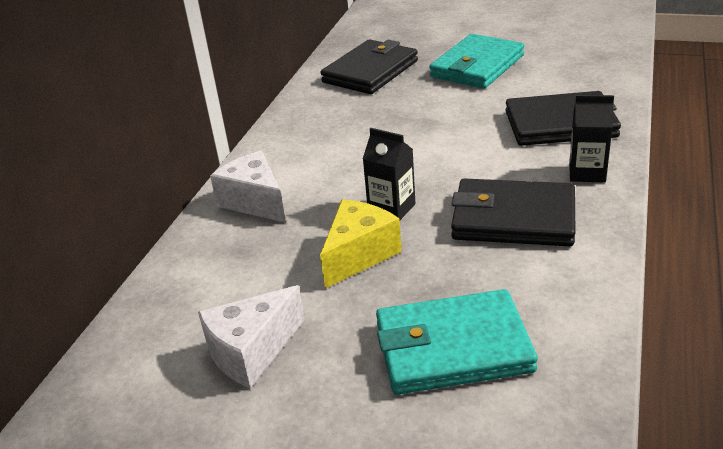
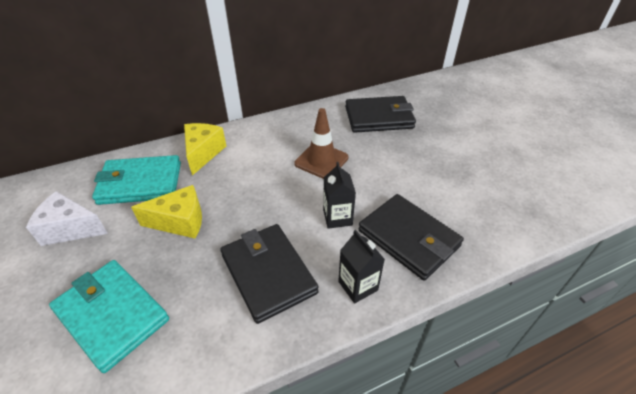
camera: 45 degrees right, 10 degrees up
(255, 202) = (203, 153): white cheese -> yellow cheese
(388, 129) = (321, 161): none -> brown traffic cone
(391, 209) = (236, 210): black carton -> black carton (337, 217)
(477, 66) = (439, 157): turquoise wallet -> turquoise wallet (140, 183)

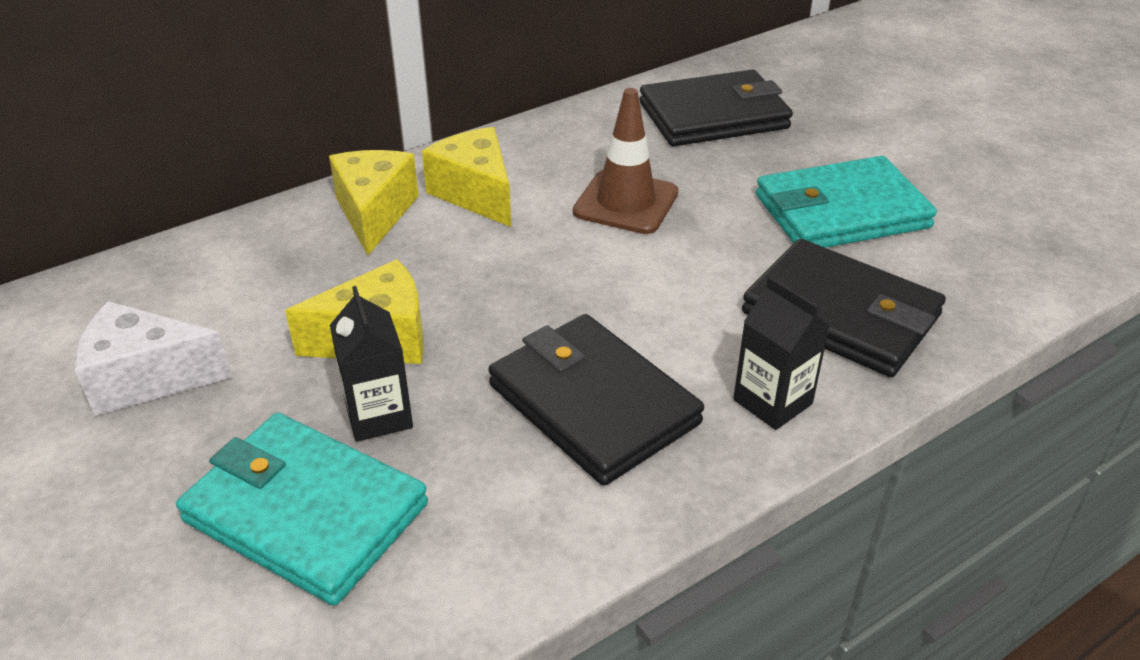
camera: 10 degrees left, 5 degrees down
(140, 183) = (261, 281): turquoise wallet -> turquoise wallet (841, 211)
(252, 148) = (475, 194): none -> yellow cheese
(337, 217) = (693, 296): black carton -> black carton (379, 415)

